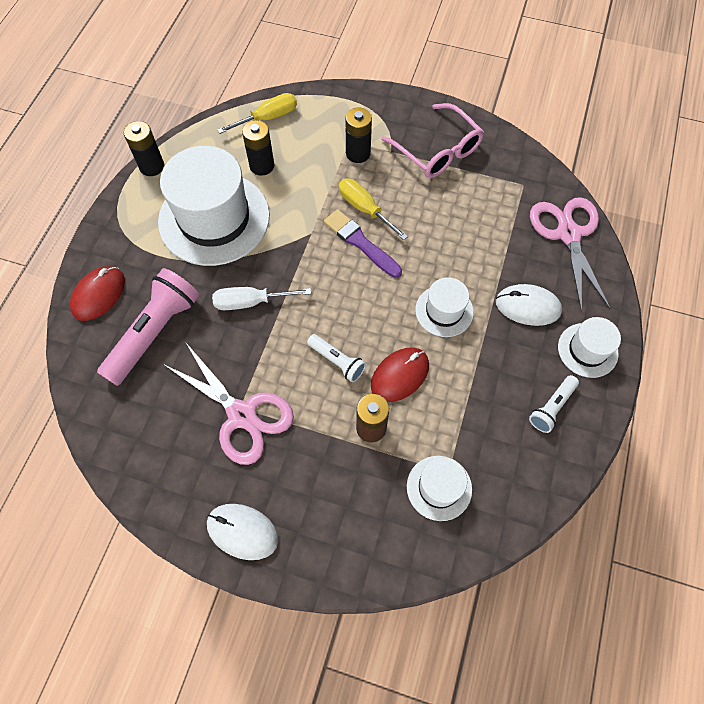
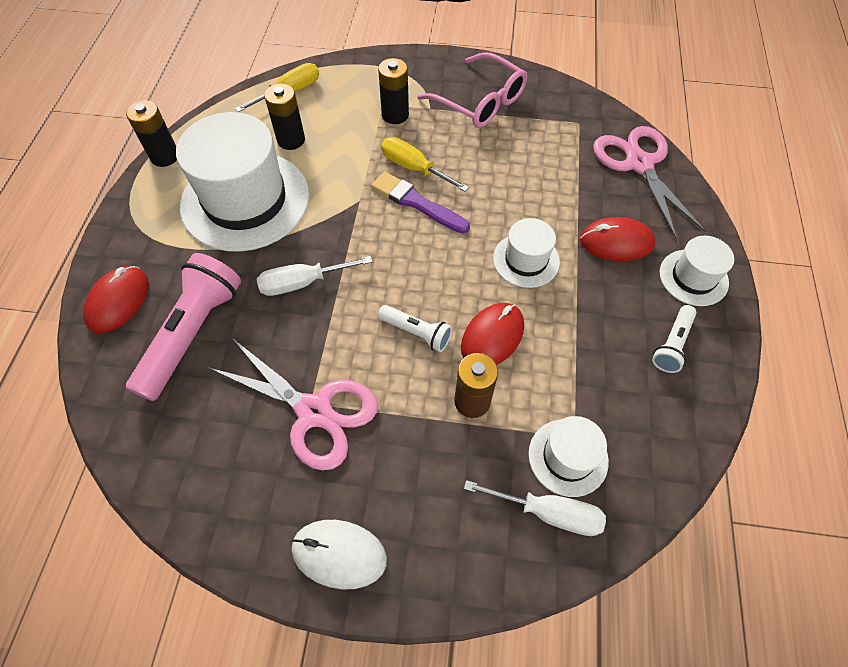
camera: 10 degrees left, 5 degrees down
(412, 529) = (548, 513): none -> white screwdriver
(528, 306) = (616, 242): white mouse -> red mouse

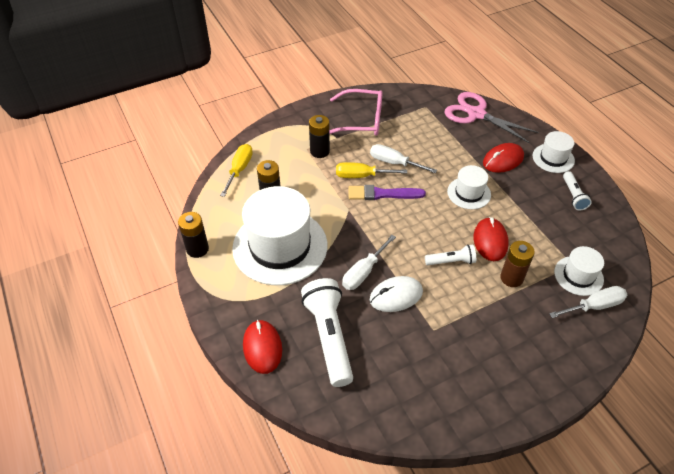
camera: 35 degrees left, 10 degrees down
(192, 333) = (329, 337): pink flashlight -> white flashlight
(315, 412) = (440, 333): pink scissors -> none
(339, 554) = (522, 390): white mouse -> white mouse (396, 296)
(469, 172) = (394, 163): none -> white screwdriver

